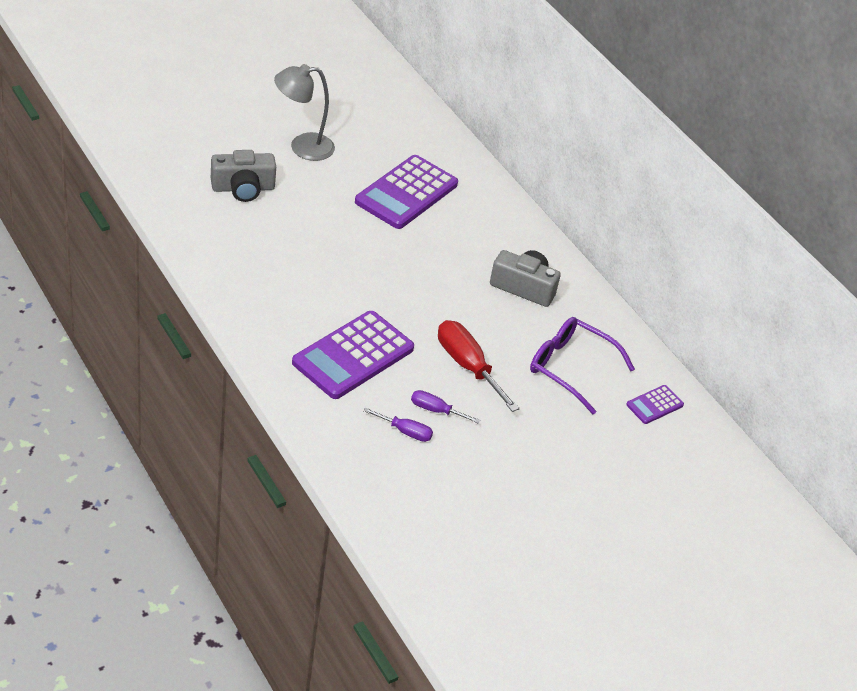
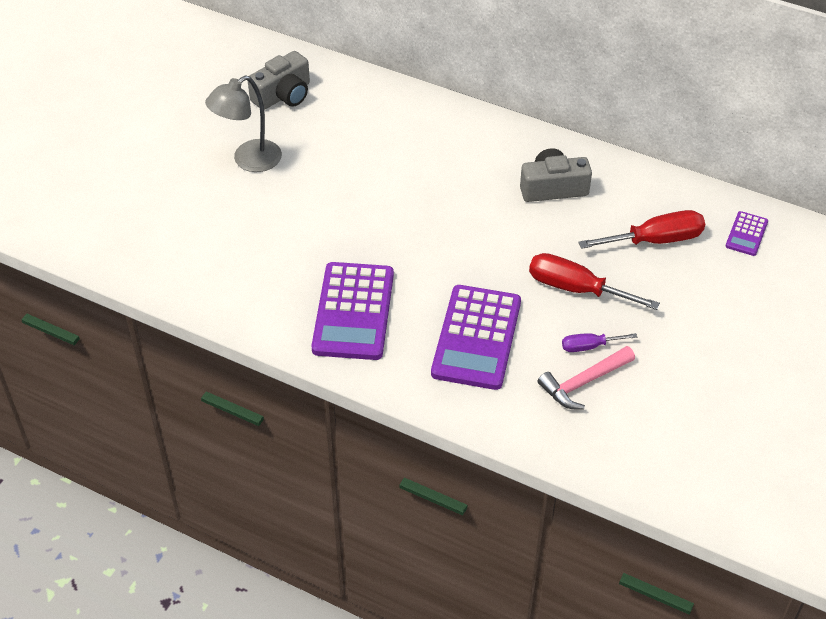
camera: 25 degrees left, 5 degrees up
(243, 188) = (233, 232): grey camera -> grey camera (283, 95)
(405, 432) = (583, 382): purple screwdriver -> pink hammer
(406, 193) = (378, 155): purple calculator -> purple calculator (353, 312)
(570, 368) = (655, 240): purple glasses -> red screwdriver

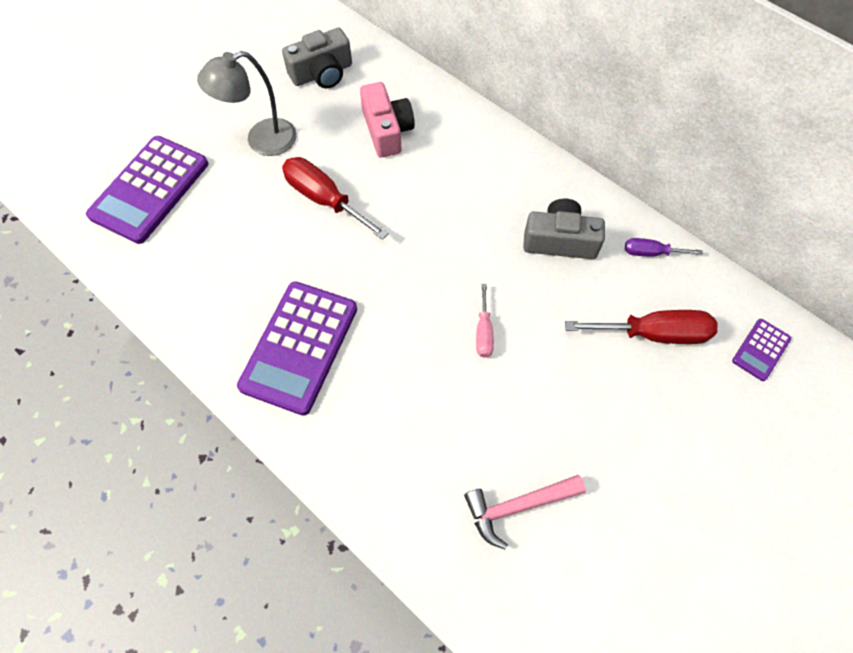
camera: 15 degrees right, 15 degrees up
(364, 131) = (387, 130): none -> pink camera
(476, 338) = (418, 414): purple calculator -> purple calculator (150, 190)
(511, 268) = (483, 332): none -> pink screwdriver
(576, 289) = (546, 376): red screwdriver -> red screwdriver (324, 199)
(589, 346) = (538, 458): purple screwdriver -> purple screwdriver (651, 252)

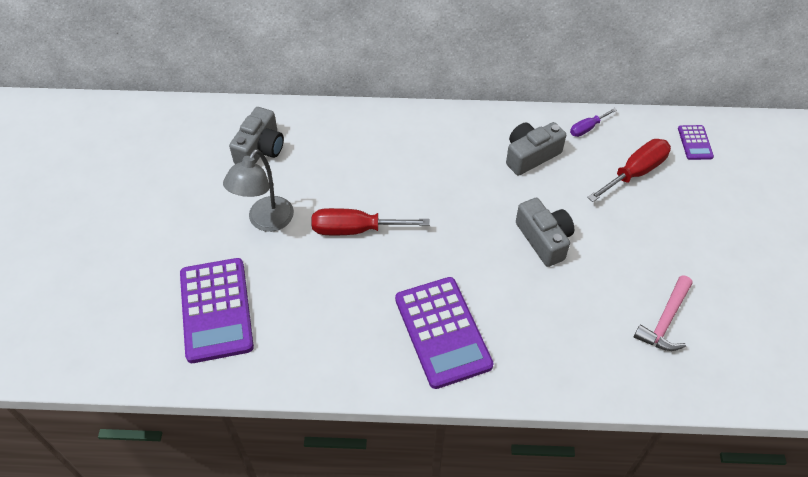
camera: 40 degrees left, 10 degrees down
(387, 130) = (349, 158): pink camera -> none
(483, 332) = (544, 239): pink screwdriver -> grey camera

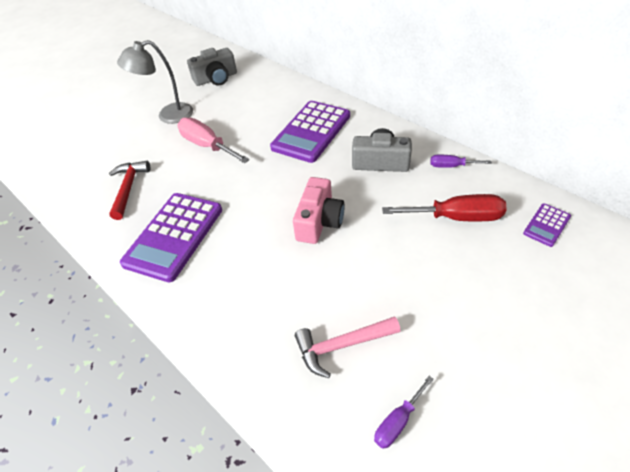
camera: 45 degrees right, 5 degrees down
(216, 310) = (85, 146): purple calculator -> purple calculator (311, 132)
(335, 320) = (129, 188): none -> red hammer
(355, 229) = (207, 145): red screwdriver -> pink screwdriver
(544, 239) = (319, 221): grey camera -> pink camera
(745, 341) = (398, 421): none -> purple screwdriver

